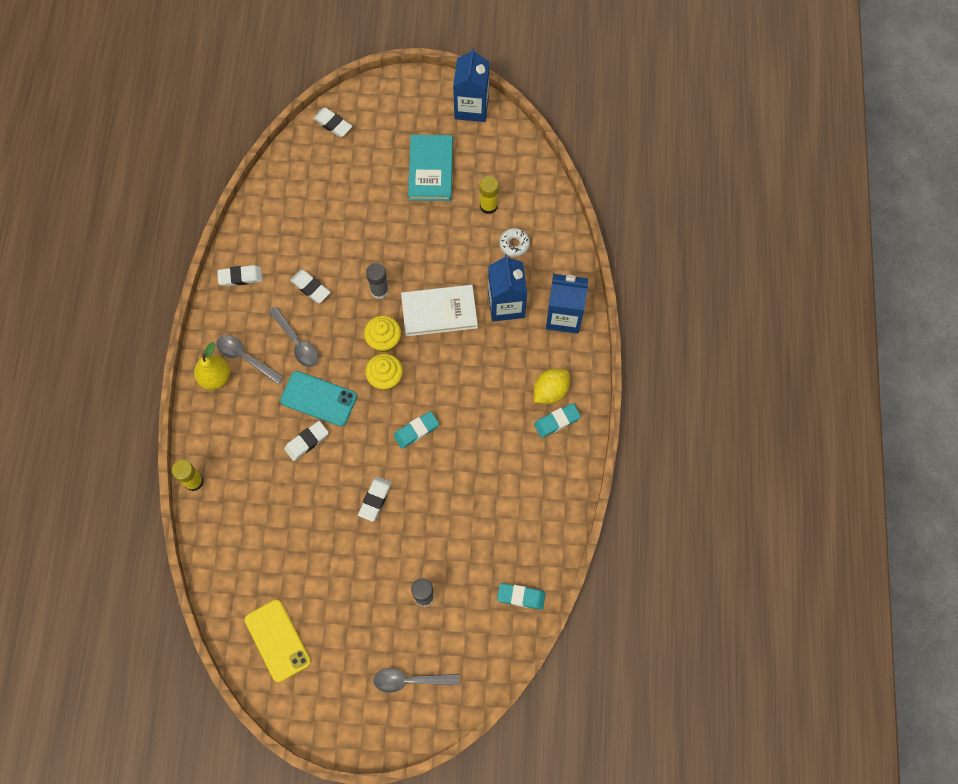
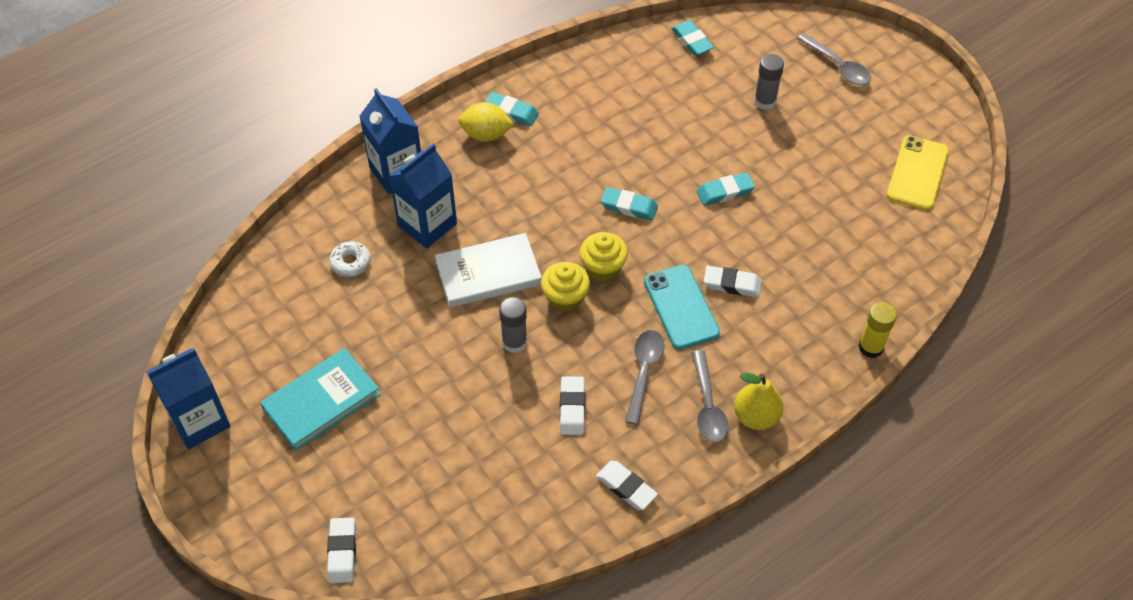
camera: 130 degrees left, 15 degrees down
(375, 499) = (725, 192): white eraser -> turquoise eraser
(439, 312) = (488, 273): white book -> white book turned 60 degrees counterclockwise
(488, 206) = (322, 315): yellow glue stick -> none

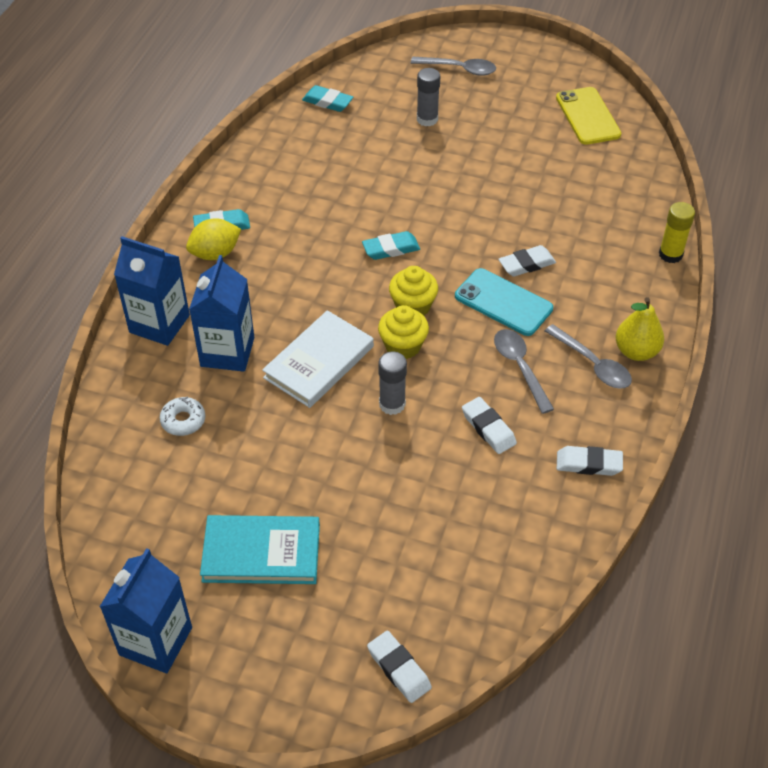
camera: 35 degrees left, 5 degrees down
(321, 401) = (261, 552): turquoise book -> turquoise book turned 75 degrees clockwise
(725, 192) = (457, 199): turquoise eraser -> none

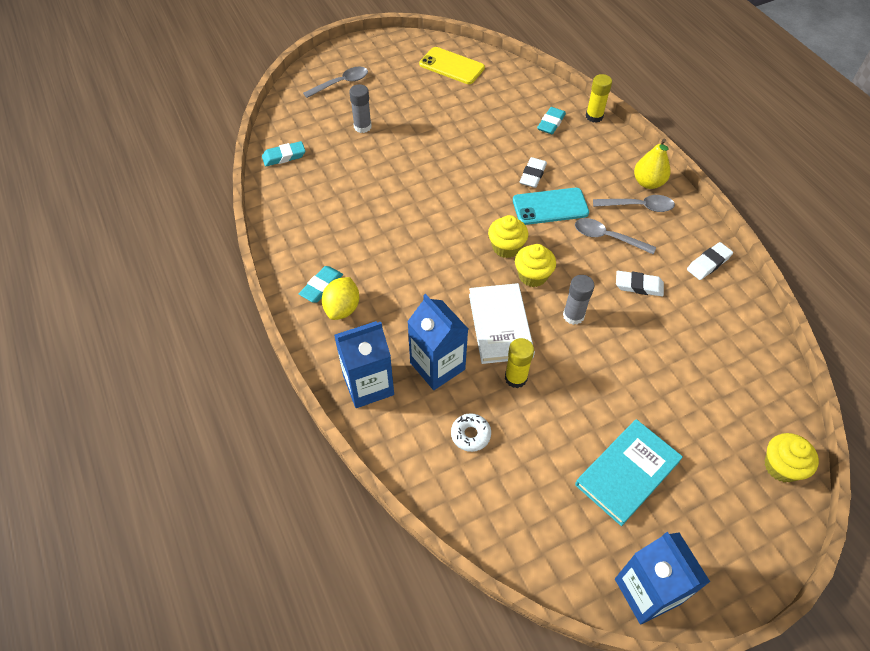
camera: 45 degrees left, 5 degrees up
(275, 410) = (516, 378): none -> yellow glue stick
(391, 249) = (447, 222): turquoise eraser -> turquoise eraser (551, 123)
(398, 669) = (781, 466): white eraser -> yellow cupcake

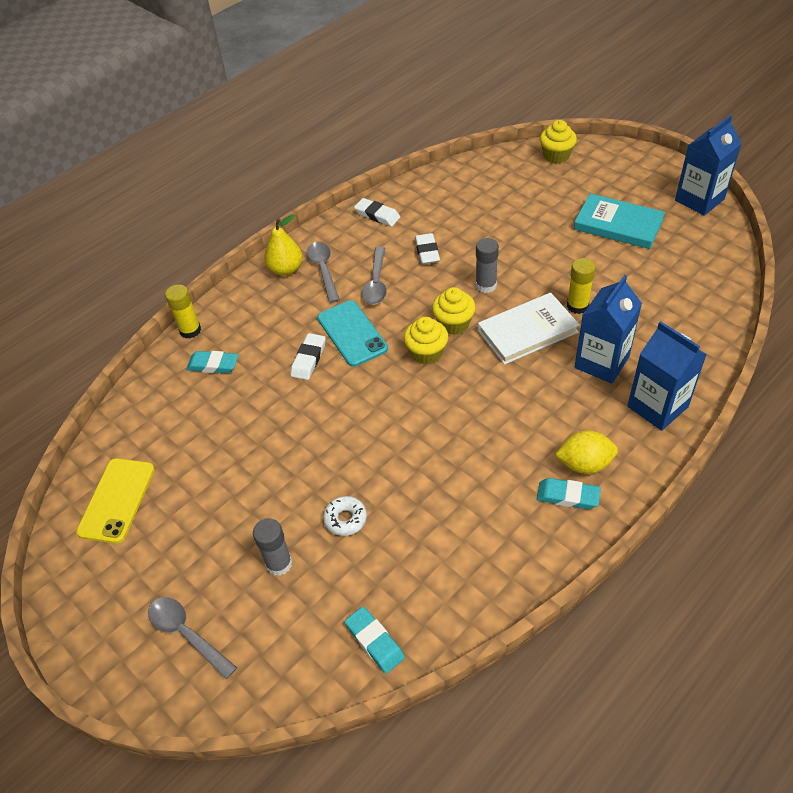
camera: 105 degrees left, 5 degrees down
(470, 435) = (653, 319): white donut -> white donut (345, 519)
(533, 175) = (308, 359): white eraser -> white eraser turned 75 degrees counterclockwise

